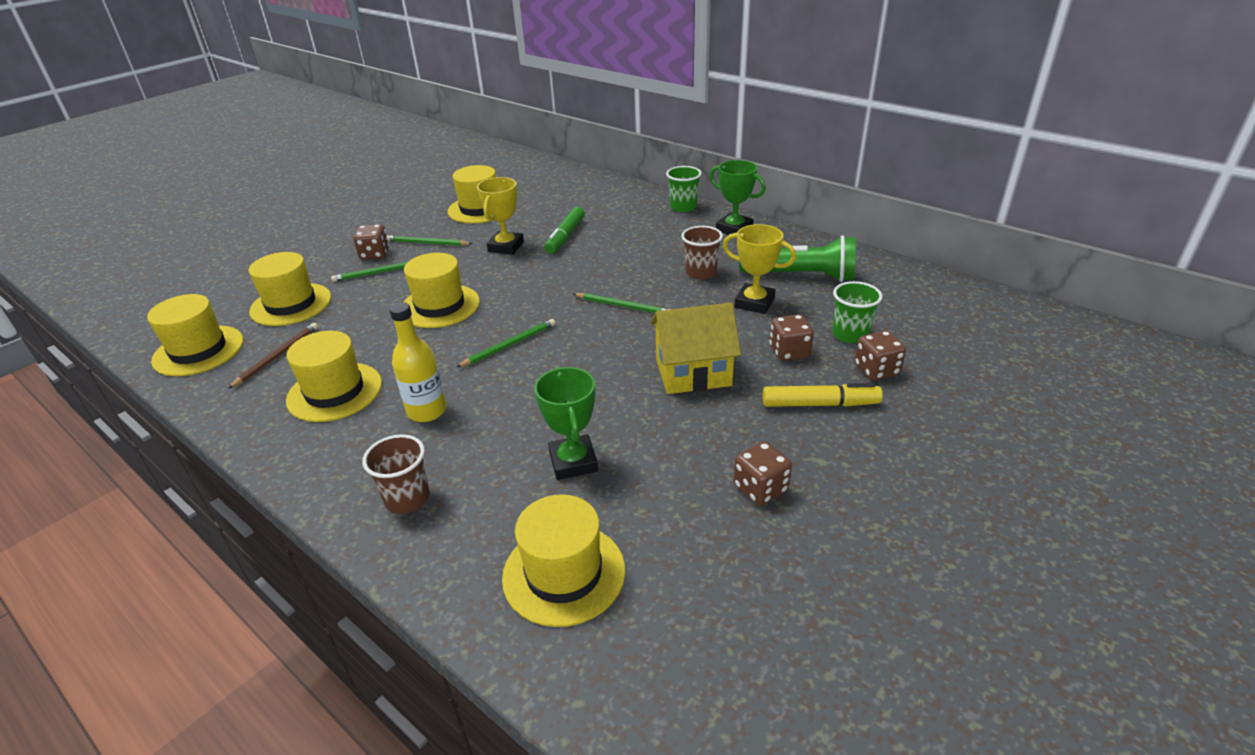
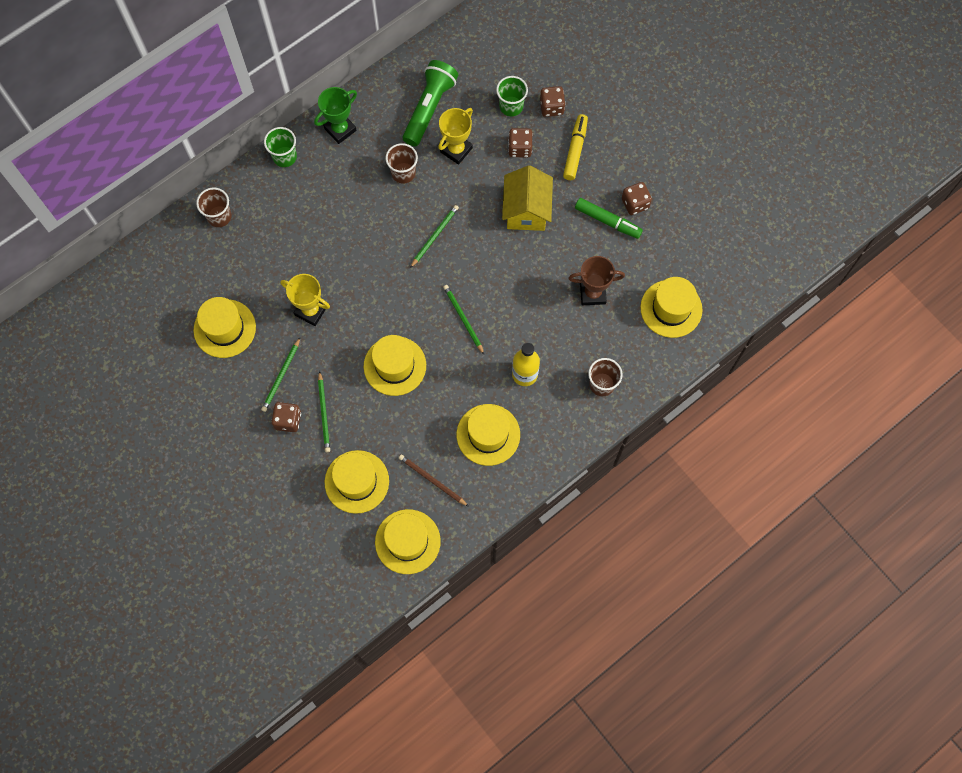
camera: 80 degrees left, 35 degrees up
(565, 236) = (308, 261): green marker -> green marker (607, 221)
(573, 462) = (592, 293): green trophy -> brown trophy
(601, 189) = (219, 216): none -> brown cup

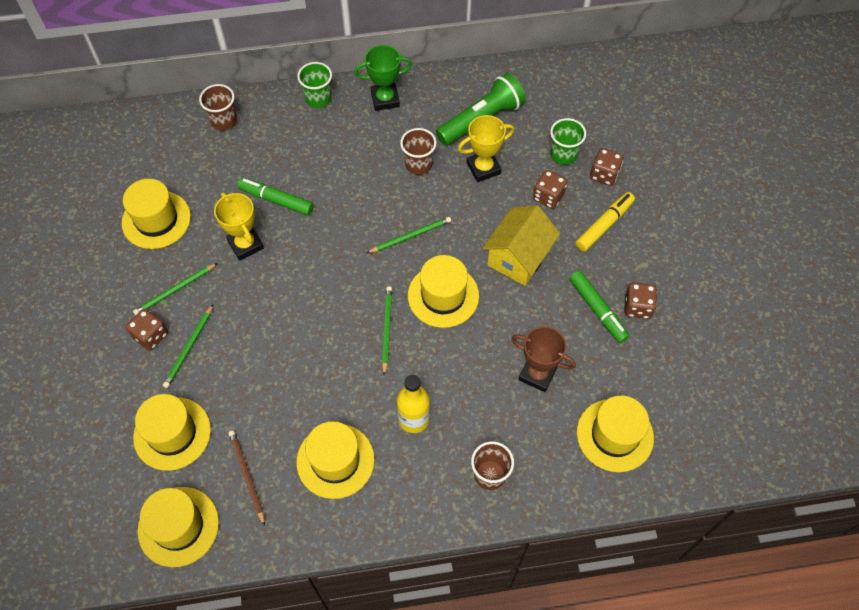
camera: 30 degrees right, 10 degrees down
(310, 262) = (276, 200): none -> green marker
(395, 366) = (288, 339): yellow hat -> yellow hat (443, 296)

